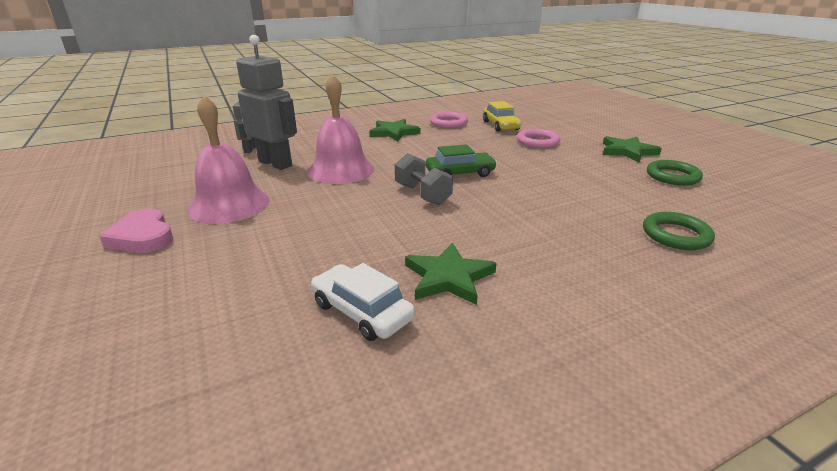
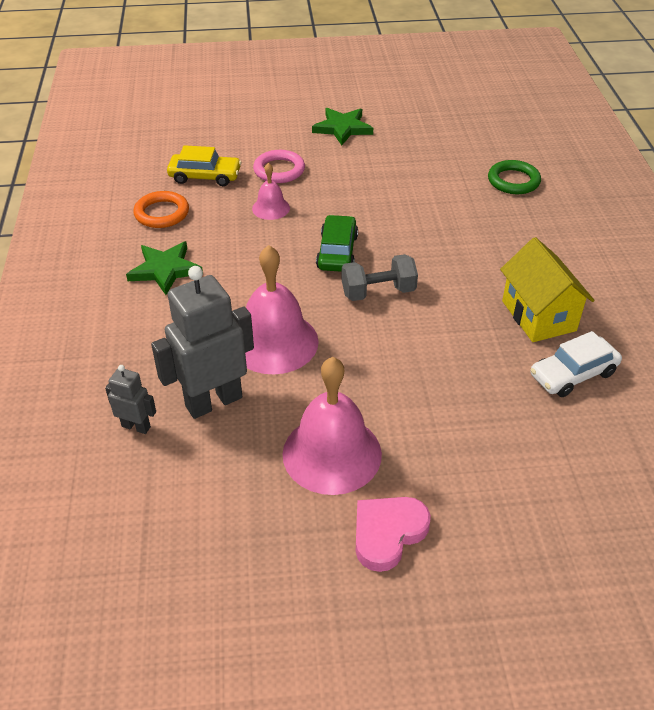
camera: 70 degrees left, 15 degrees up
(143, 236) = (387, 533): pink heart -> pink heart turned 150 degrees clockwise
(448, 123) = (162, 213): pink ring -> orange ring
(448, 277) = (538, 316): green star -> yellow house
(489, 146) = (271, 208): none -> pink bell
(672, 176) = (413, 132): green ring -> none

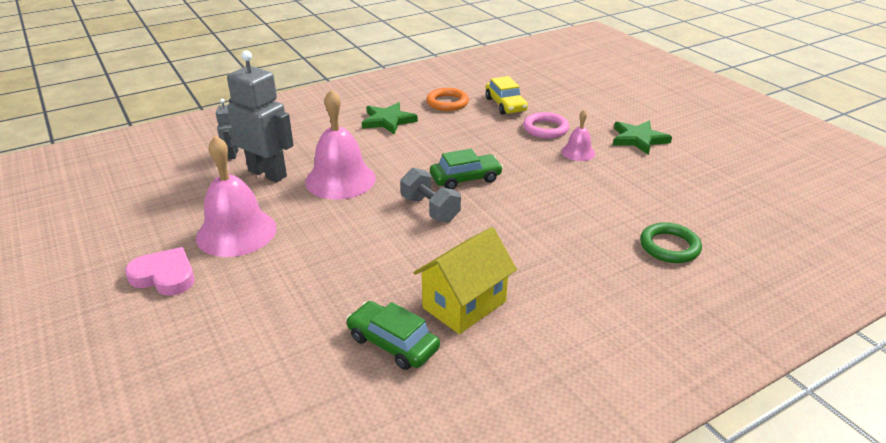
camera: 65 degrees right, 10 degrees down
(271, 208) = (493, 138): pink bell -> pink bell (578, 152)
(573, 374) = (393, 343): white car -> green car

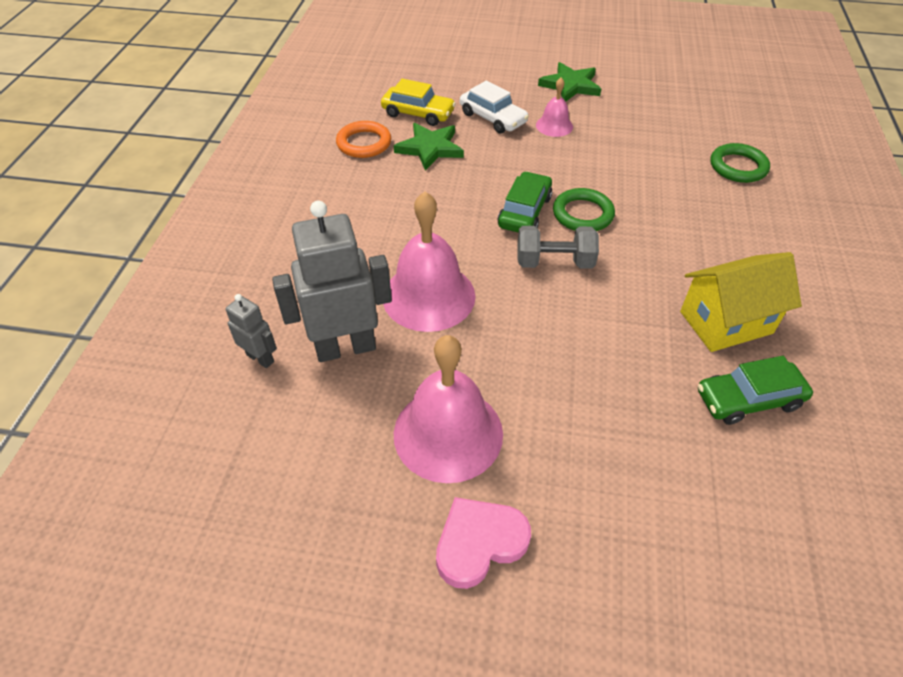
camera: 50 degrees left, 15 degrees up
(388, 121) = (347, 200): green star -> green star (430, 148)
(464, 304) = (726, 322): yellow house -> yellow house turned 75 degrees clockwise
(497, 200) = (582, 214): none -> green ring
(545, 128) = (492, 118): pink ring -> white car

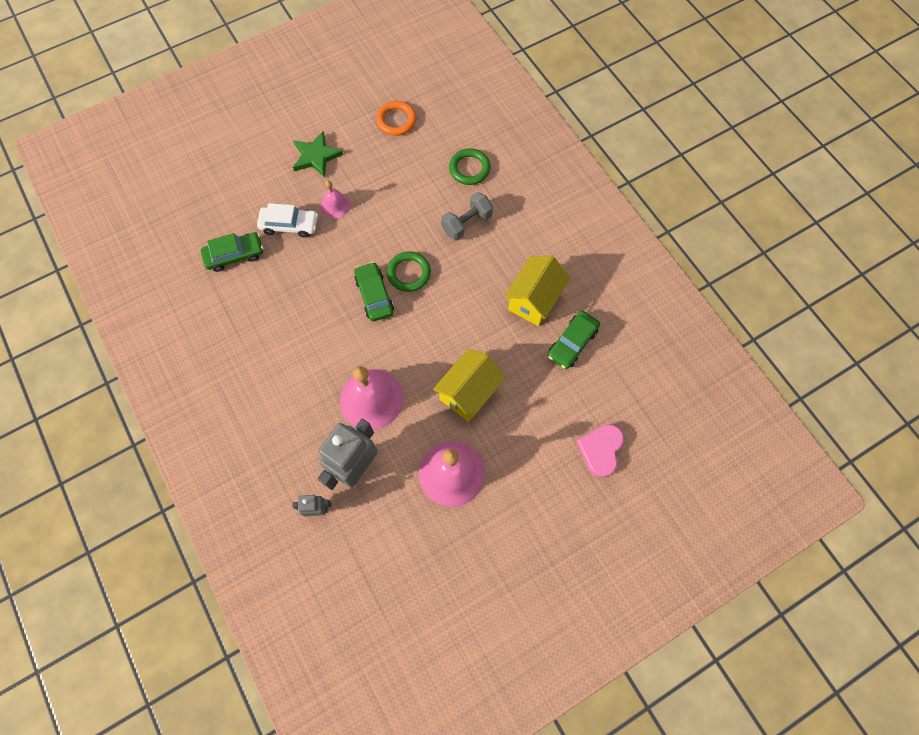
camera: 40 degrees left, 20 degrees up
(364, 143) = (223, 309): orange ring -> orange ring (396, 120)
(418, 113) = (235, 255): yellow car -> green car
(430, 148) = (272, 282): green star -> none
(479, 543) = (509, 515): pink heart -> pink heart (600, 450)
(551, 363) = (469, 393): none -> yellow house
(554, 262) = (420, 323): grey dumbbell -> grey dumbbell (466, 223)

